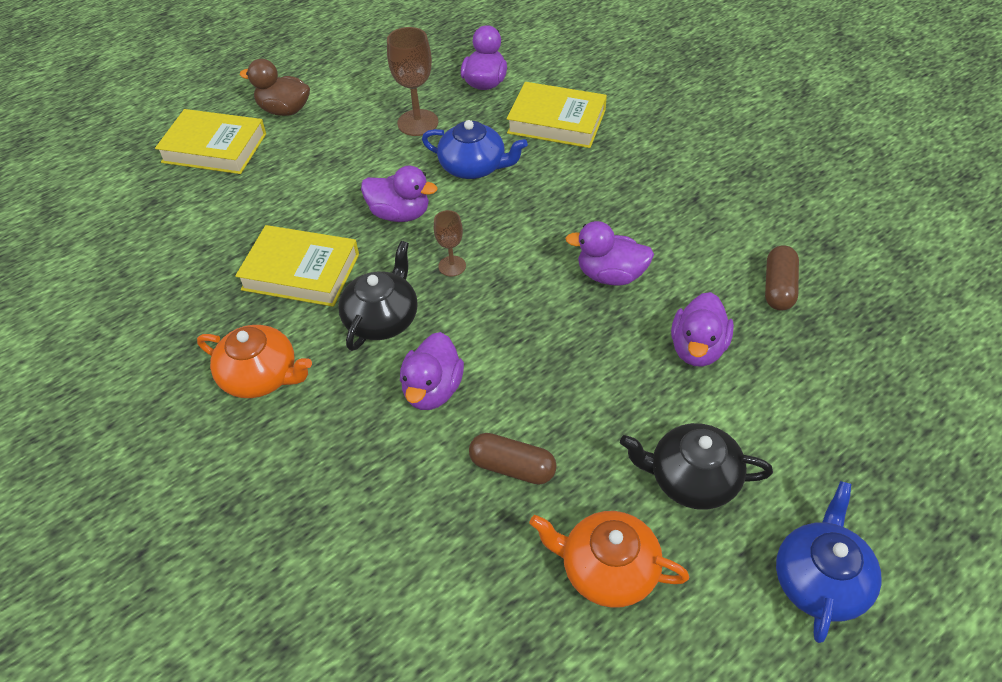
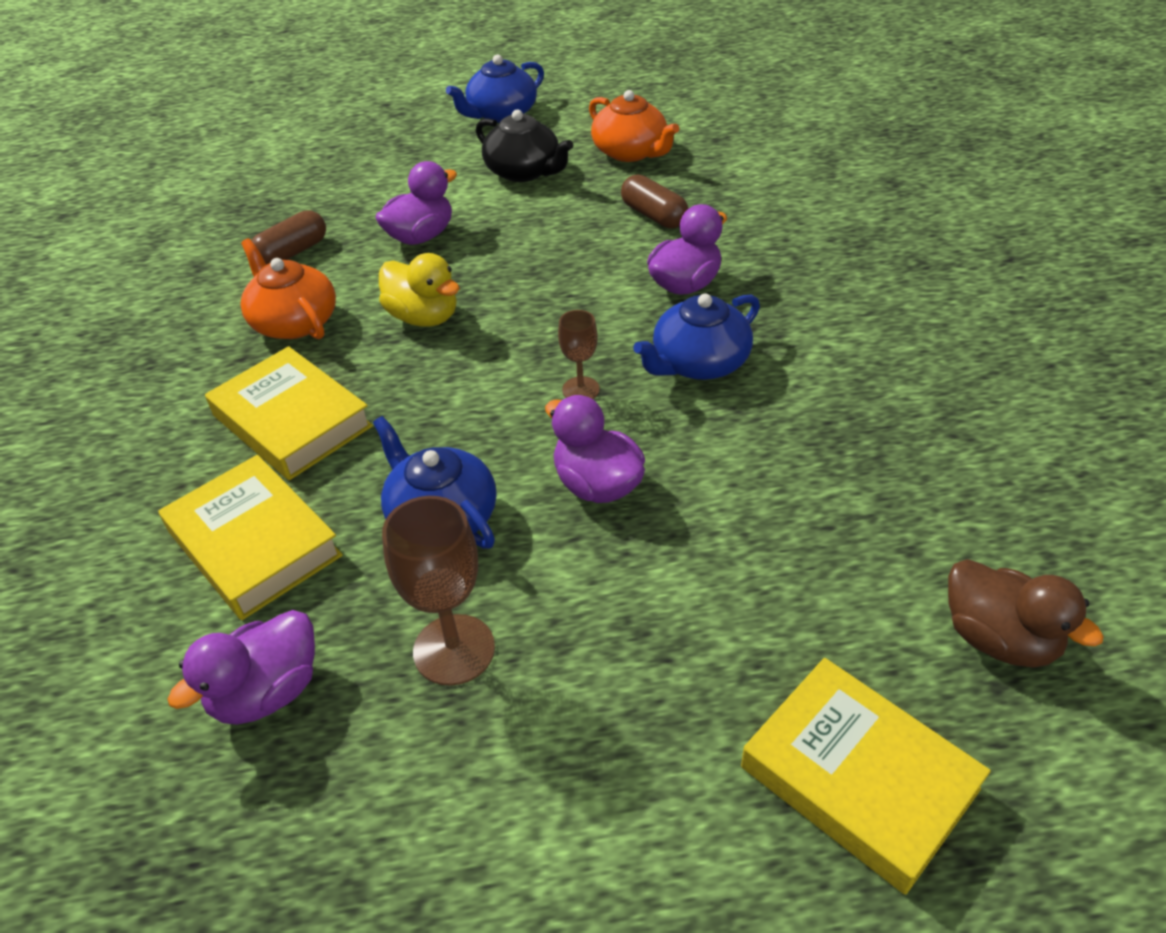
camera: 150 degrees left, 5 degrees down
(261, 376) = (863, 354): orange teapot -> orange teapot (294, 322)
(284, 110) = (679, 824): brown duck -> brown duck (998, 638)
(301, 272) = (774, 454): yellow book -> yellow book (292, 421)
(382, 319) = (699, 363): black teapot -> blue teapot
(610, 275) = (424, 317): purple duck -> yellow duck

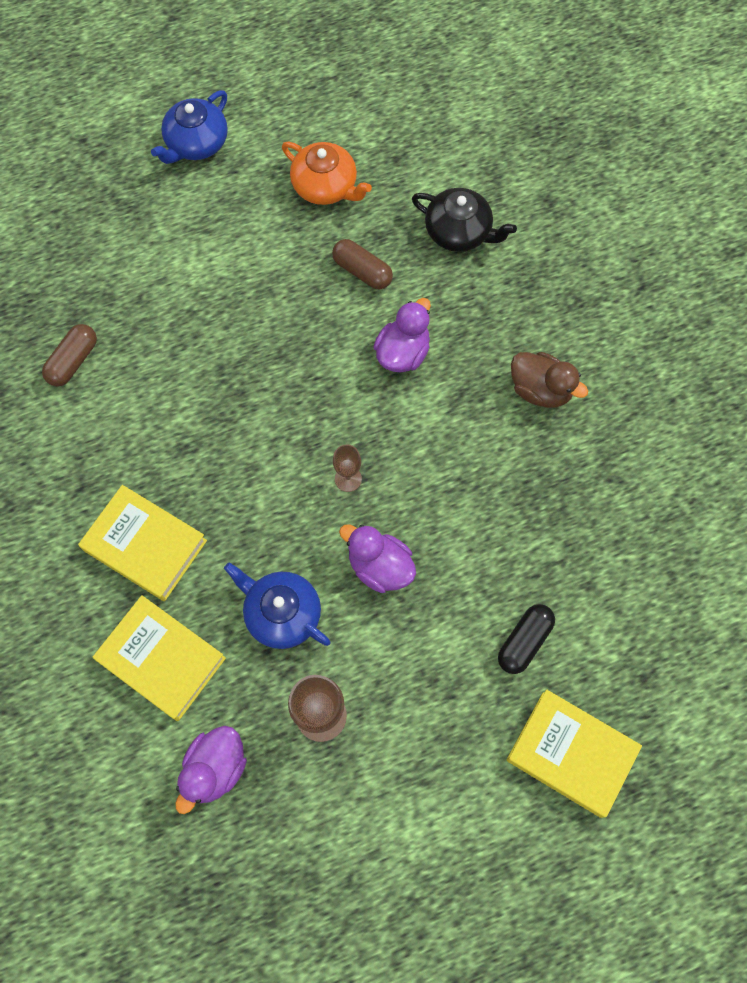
camera: 15 degrees left, 25 degrees up
(294, 322) = (106, 442): orange teapot -> none
(421, 236) = (176, 325): purple duck -> none
(424, 317) = (208, 421): yellow duck -> none
(524, 171) = (239, 226): black teapot -> black teapot (459, 232)
(699, 363) = (428, 437): blue teapot -> none
(798, 605) = (524, 641): none -> black capsule
(998, 638) = (643, 644): brown duck -> brown duck (540, 390)

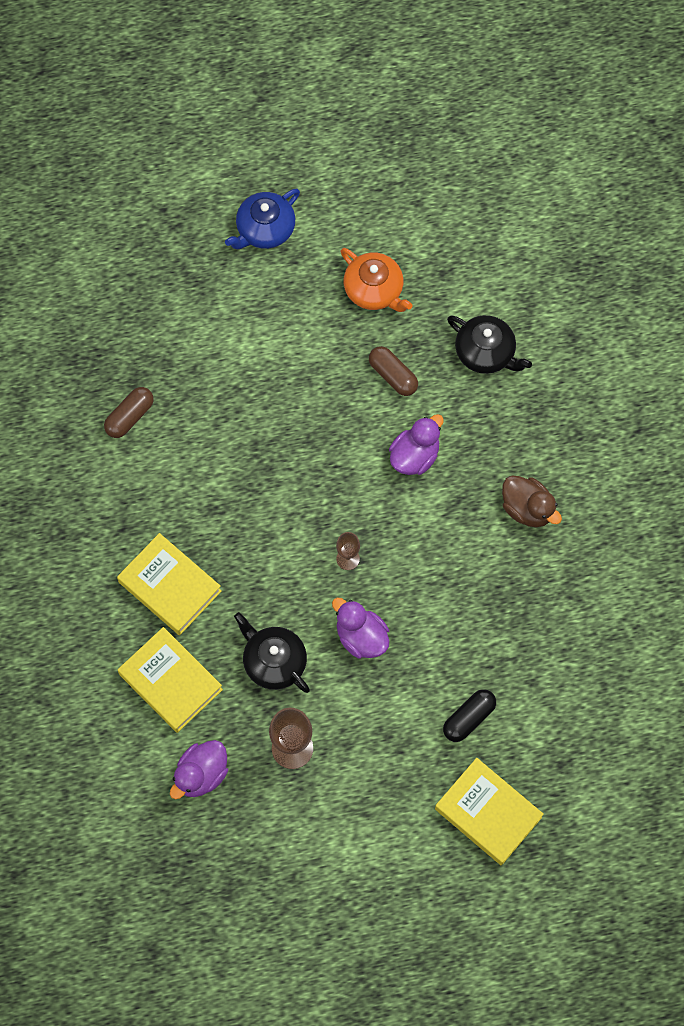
camera: 10 degrees right, 0 degrees up
(282, 613) = (274, 661): blue teapot -> black teapot

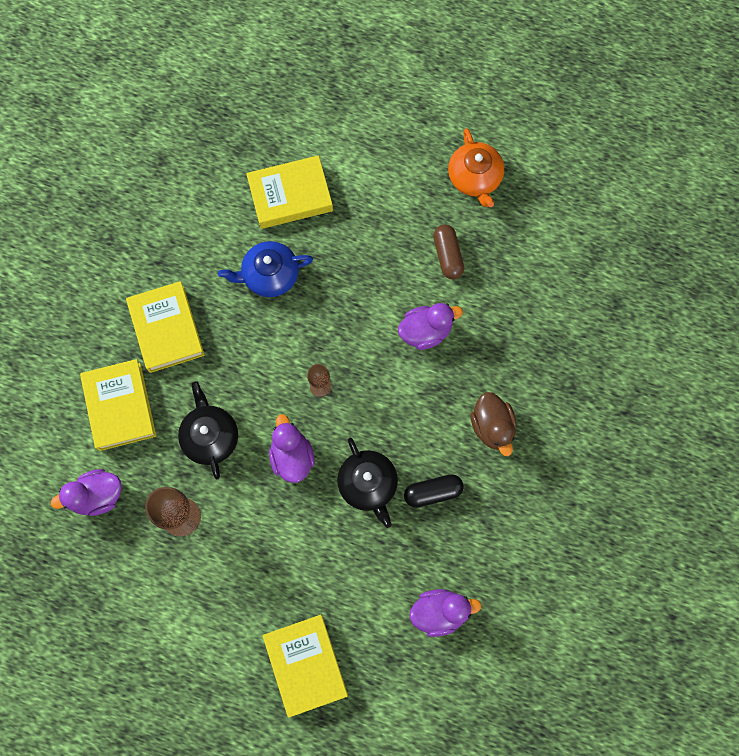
camera: 30 degrees right, 5 degrees up
(130, 417) = (219, 176): brown capsule -> none
(210, 398) = (290, 195): none -> yellow book
(264, 229) = (416, 83): blue teapot -> blue teapot (269, 275)
(469, 718) = (338, 575): black capsule -> black capsule (433, 492)
(486, 352) = (535, 278): black teapot -> black teapot (368, 484)
(579, 698) = (439, 612): none -> purple duck

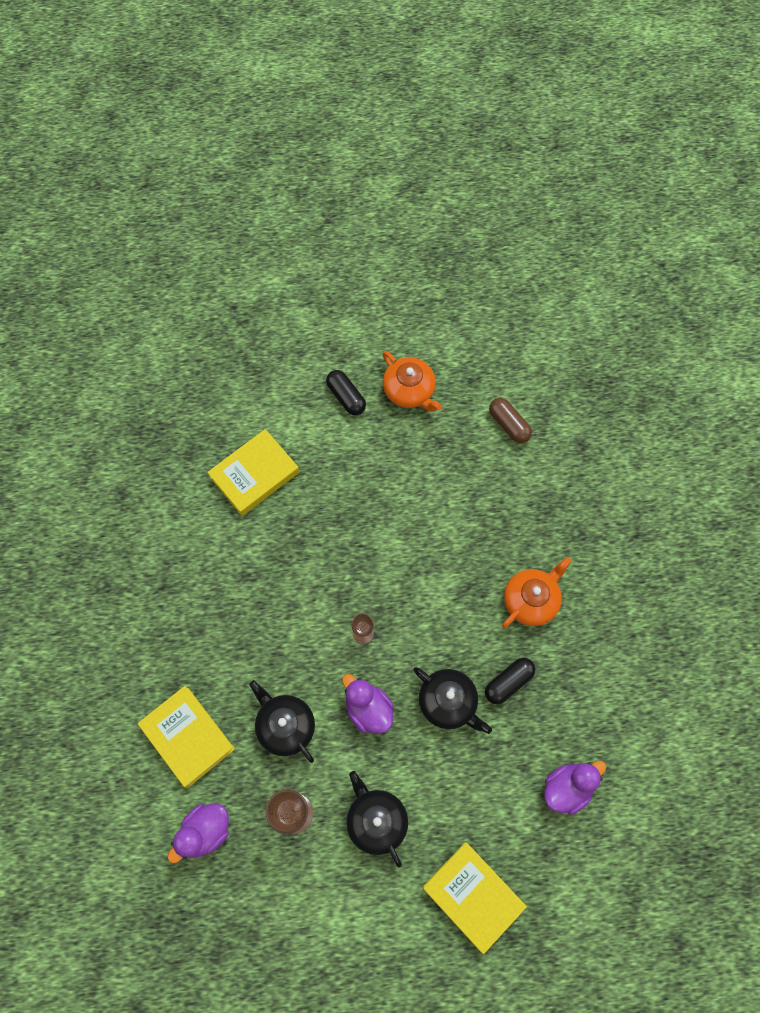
camera: 25 degrees left, 5 degrees down
(166, 329) = (198, 645): yellow book -> none
(251, 558) = (376, 820): none -> black teapot
(269, 275) = (270, 554): blue teapot -> none
(411, 158) = (346, 397): none -> black capsule
(425, 331) = (432, 542): purple duck -> none
(447, 255) = (419, 467): brown capsule -> brown capsule (509, 424)
(492, 427) = (531, 600): brown duck -> orange teapot

